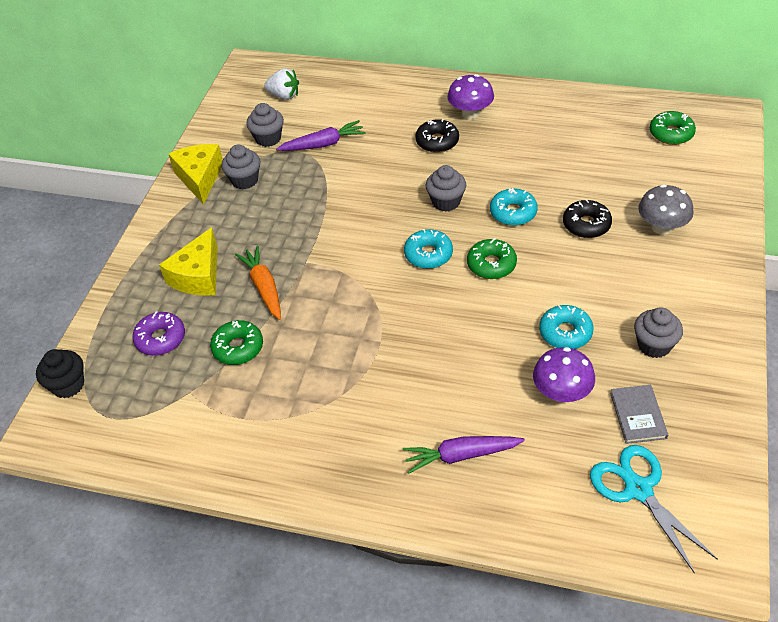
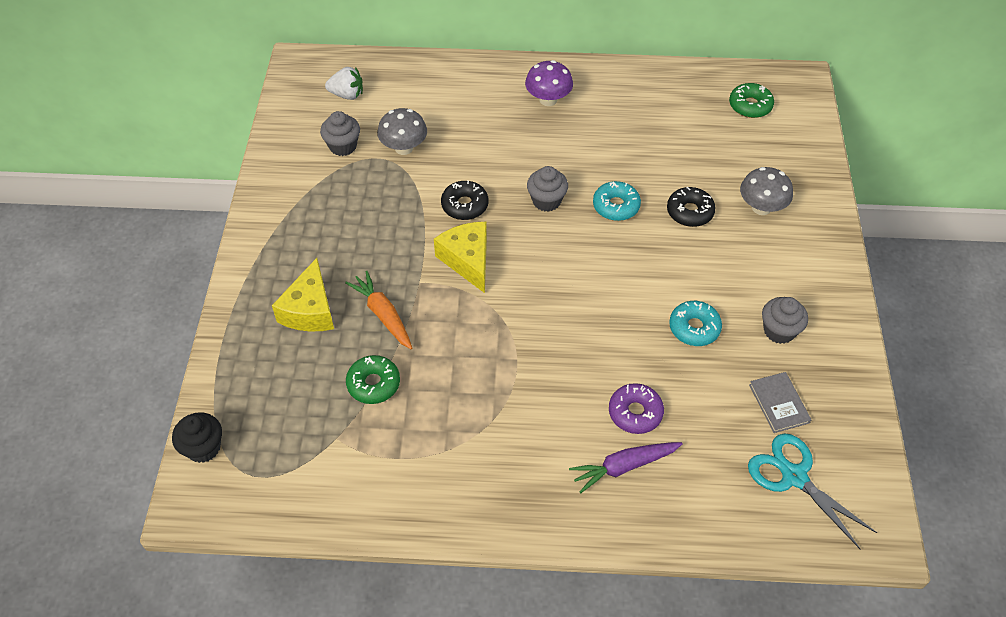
camera: 15 degrees left, 5 degrees up
(160, 339) = (289, 384): purple donut -> purple donut (635, 413)
(200, 178) = (281, 199): yellow cheese -> yellow cheese (467, 260)
(244, 180) = (330, 197): grey cupcake -> none
(323, 144) = (404, 148): purple carrot -> grey mushroom
(428, 254) = (542, 260): turquoise donut -> none
(437, 141) = (522, 134): black donut -> black donut (465, 205)
(491, 264) = (607, 264): green donut -> none
(561, 393) = (704, 390): purple mushroom -> none

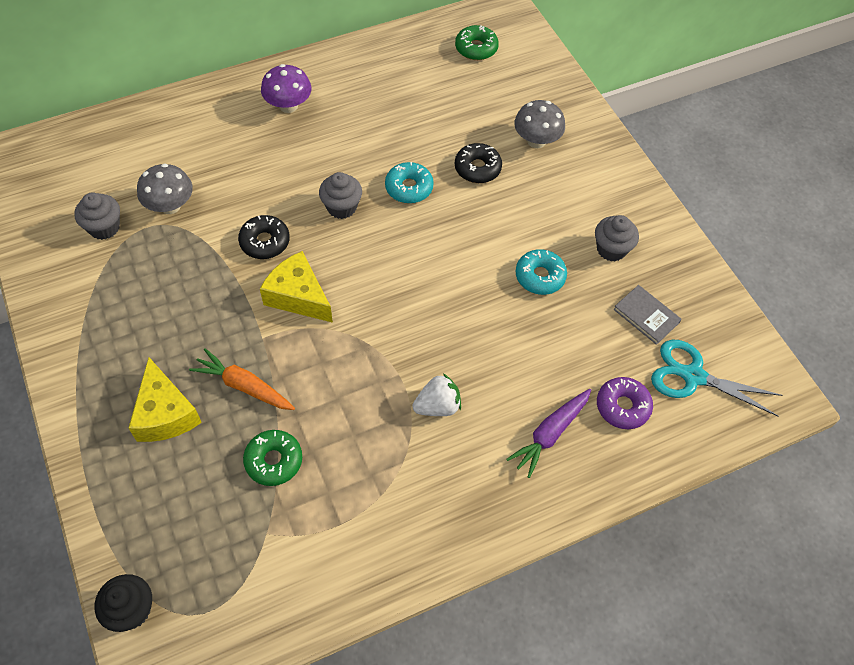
camera: 30 degrees left, 5 degrees up
(347, 95) = (78, 171): white strawberry -> white strawberry (437, 406)
(635, 413) = (532, 378): purple donut -> purple donut (622, 406)

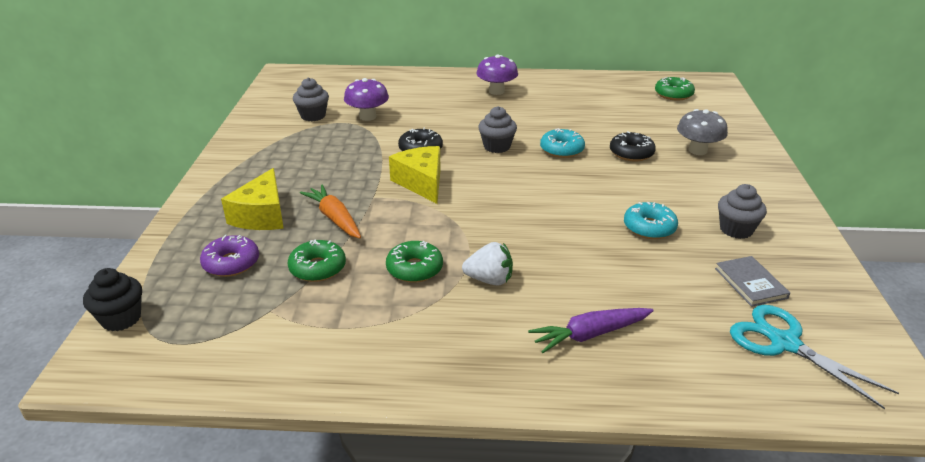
camera: 30 degrees right, 25 degrees down
(170, 206) = (367, 117): grey mushroom -> purple mushroom
(364, 421) = (414, 269): none -> green donut
(622, 406) = (685, 340): purple donut -> purple donut (231, 263)

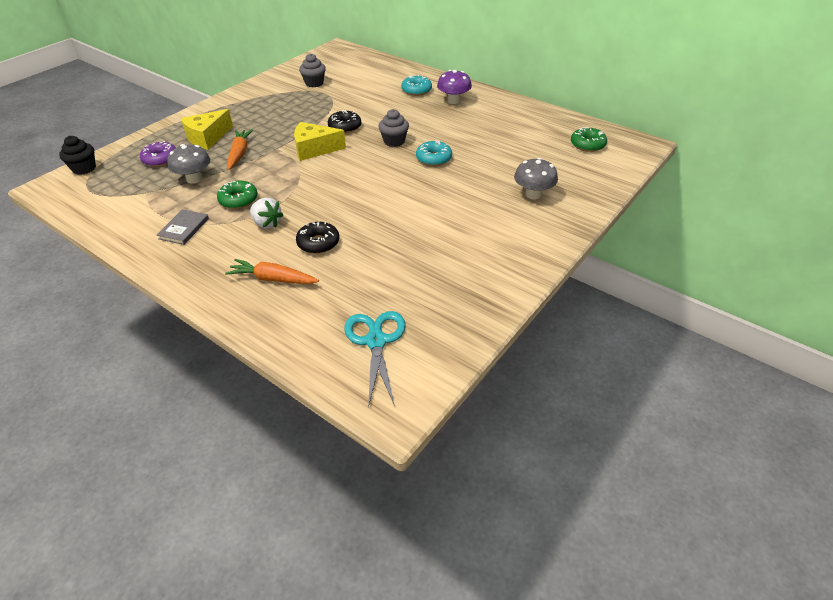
camera: 35 degrees right, 10 degrees up
(317, 268) = (194, 179): green donut -> grey mushroom
(367, 117) = (344, 94): purple mushroom -> none
(421, 183) = (314, 149): yellow cheese -> yellow cheese turned 105 degrees counterclockwise
(590, 335) = (273, 279): purple carrot -> orange carrot
(631, 153) = (479, 178): black donut -> black donut (318, 243)
(649, 227) = (408, 233): turquoise donut -> turquoise donut (416, 90)
(736, 229) = (466, 260): grey cupcake -> none
(750, 283) = (416, 297): grey book -> grey book (184, 228)

